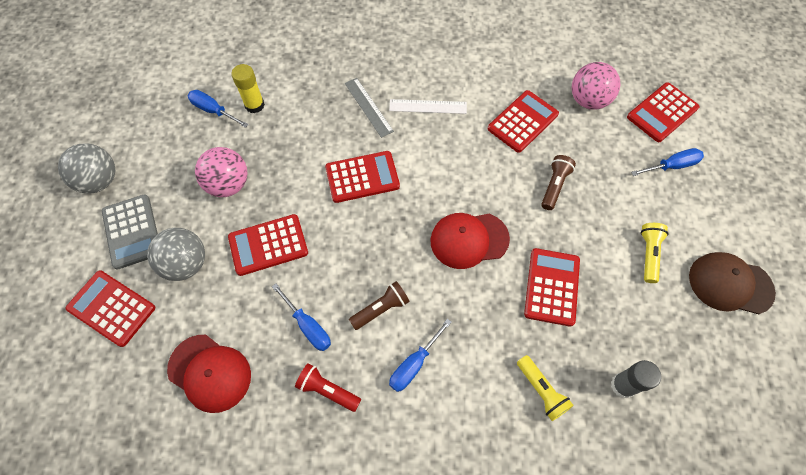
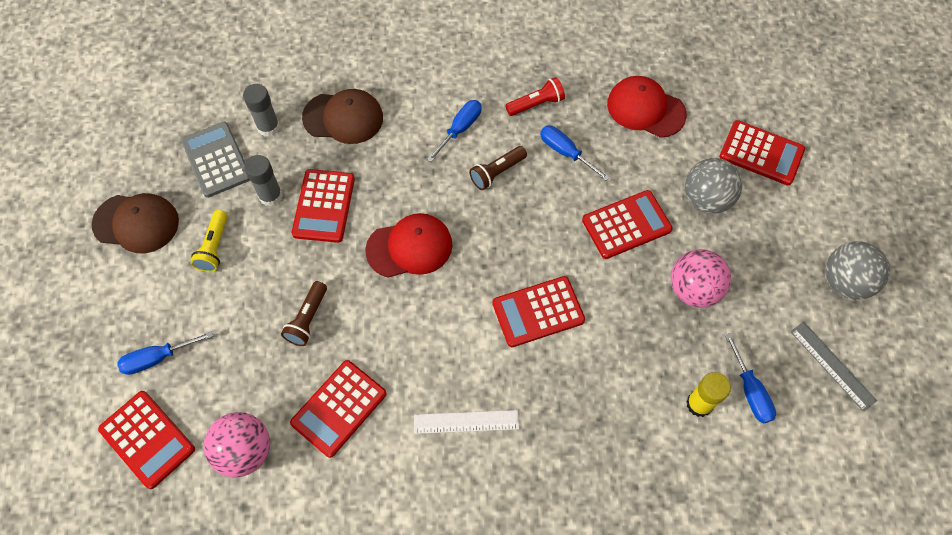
camera: 175 degrees right, 0 degrees up
(132, 231) = (778, 227): grey calculator -> grey calculator (216, 160)
(214, 111) = (750, 390): blue screwdriver -> blue screwdriver turned 45 degrees clockwise
(327, 390) = (536, 104): red flashlight -> red flashlight turned 45 degrees counterclockwise
(368, 107) = (546, 414): grey ruler -> grey ruler (832, 365)
(541, 390) = (343, 118): yellow flashlight -> brown cap
(605, 302) = (270, 196): none -> grey glue stick
(662, 112) = (147, 439): red calculator -> red calculator turned 90 degrees clockwise

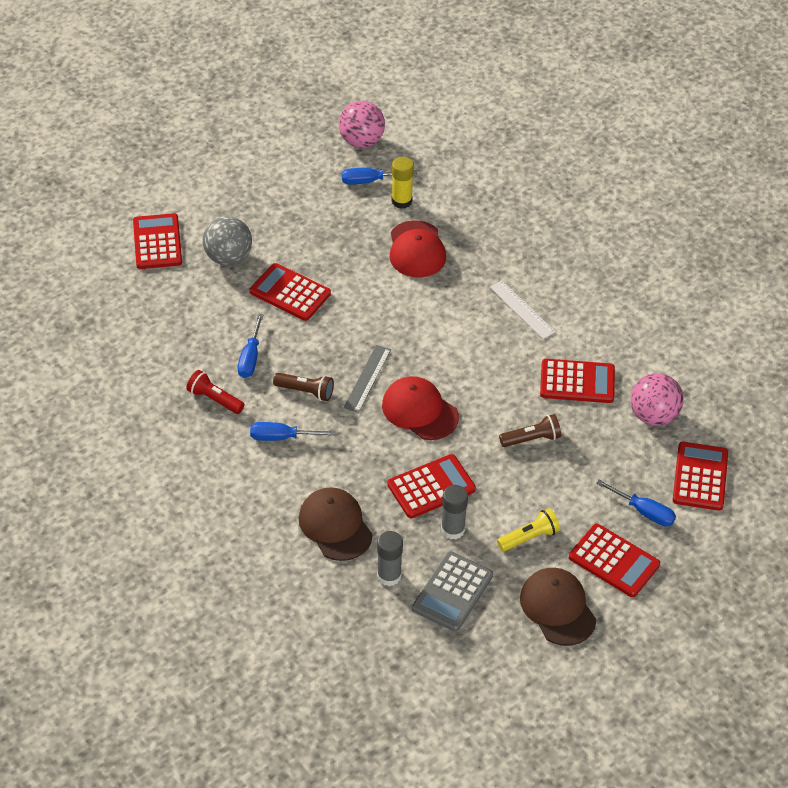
camera: 125 degrees left, 15 degrees down
(538, 312) = (407, 310): red calculator -> red calculator (614, 561)
(645, 109) = (165, 327): red cap -> red cap (416, 250)
(693, 289) = (315, 235): pink ball -> pink ball (361, 141)
(750, 390) = (369, 181): blue screwdriver -> blue screwdriver turned 135 degrees counterclockwise
(832, 365) = (315, 149): grey ruler -> grey ruler (367, 378)
(845, 282) = (241, 162): grey ball -> none

